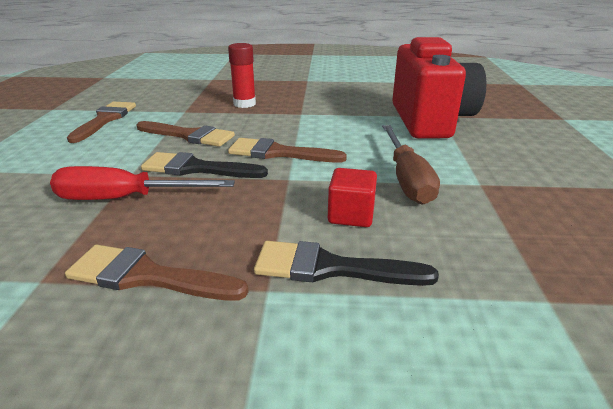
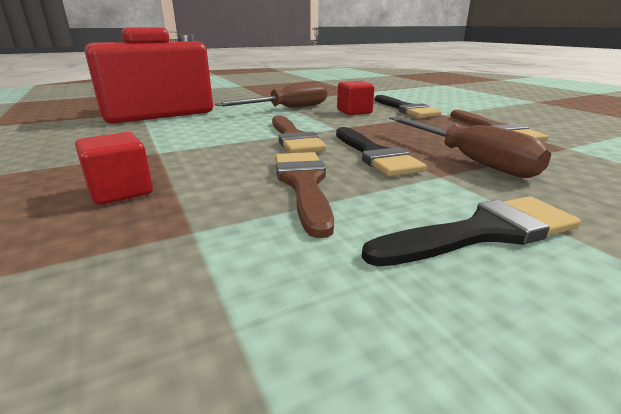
camera: 120 degrees left, 5 degrees down
(78, 154) = (482, 233): none -> black brush
(105, 120) = (336, 312): brown brush -> none
(125, 199) = (469, 160): red screwdriver -> brown screwdriver
(244, 104) = (121, 191): red glue stick -> red cube

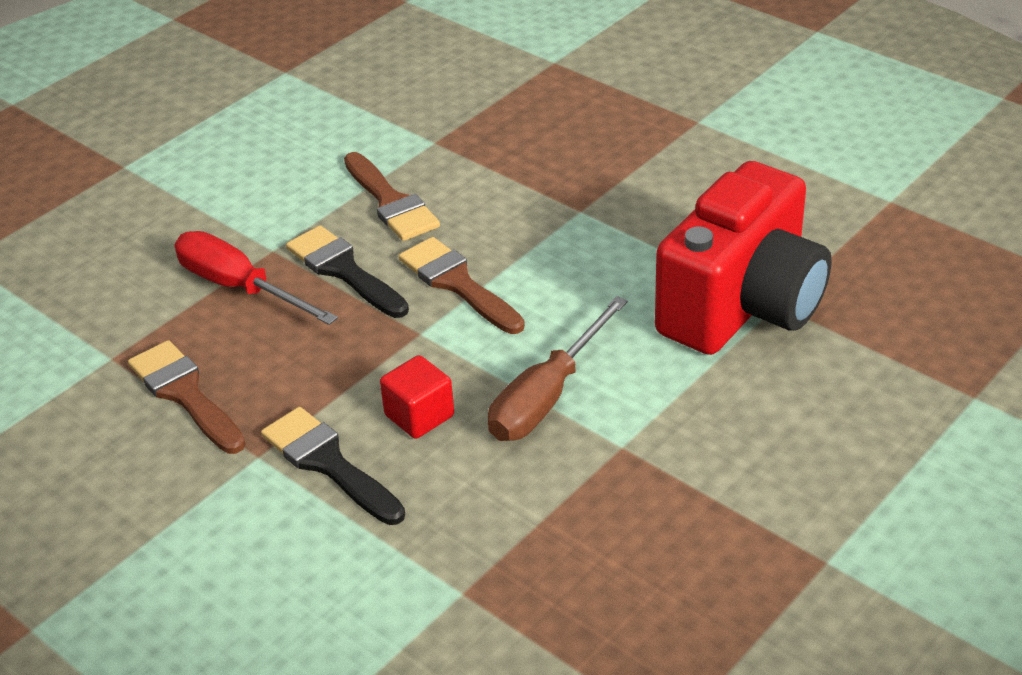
camera: 160 degrees right, 15 degrees up
(121, 191) = (529, 155): red cube -> none
(469, 160) = (239, 287): brown screwdriver -> red screwdriver
(482, 233) = (249, 189): black brush -> none

